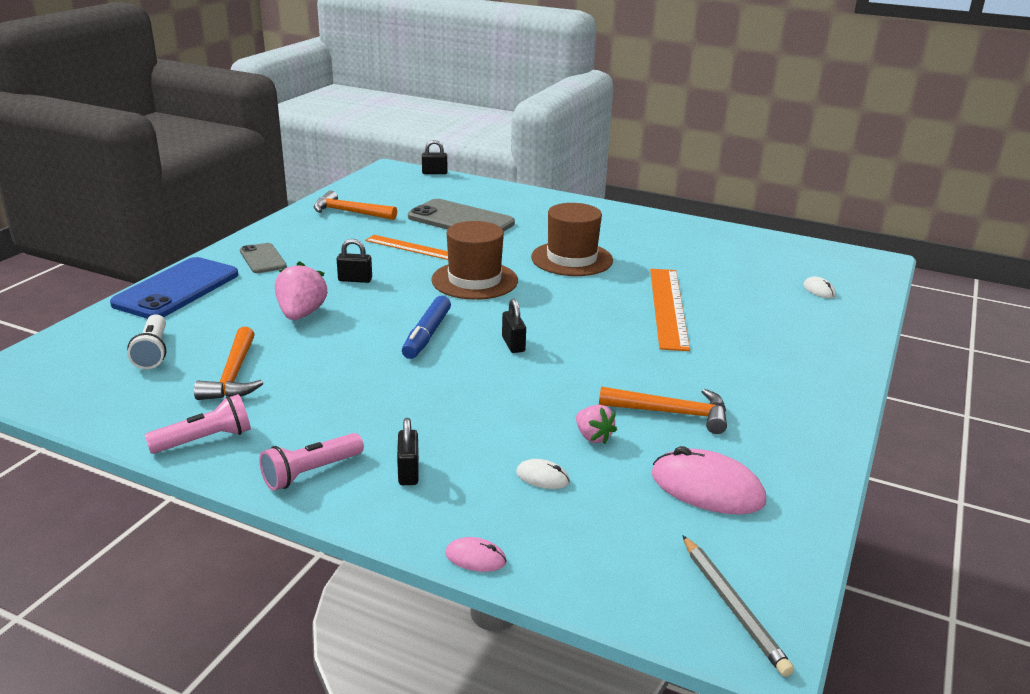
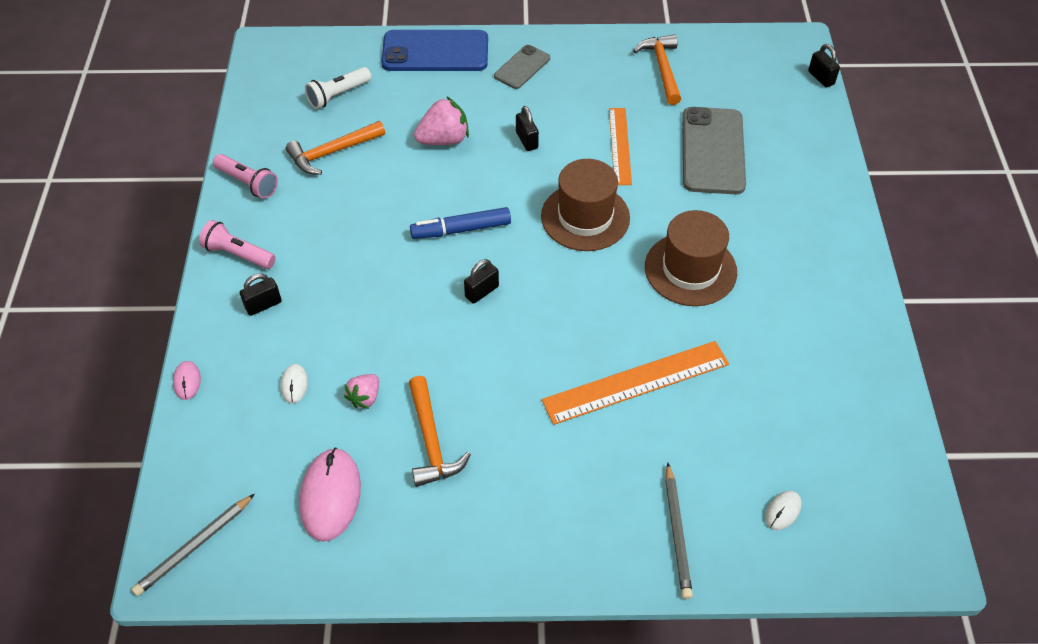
camera: 65 degrees right, 25 degrees up
(823, 331) = (677, 533): none -> grey pencil

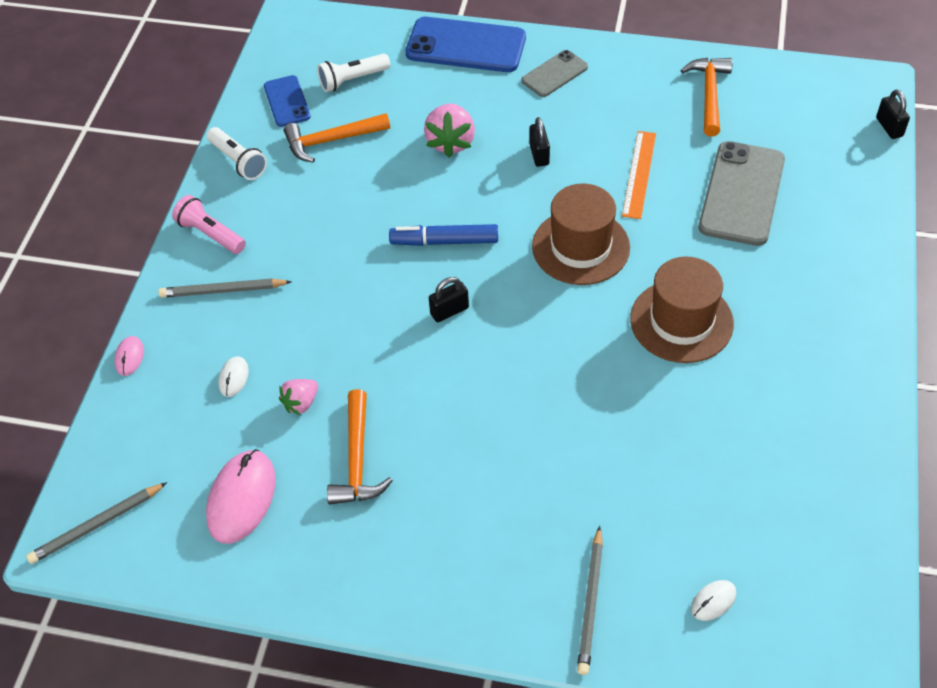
camera: 15 degrees right, 0 degrees up
(248, 183) = (238, 161): pink flashlight -> white flashlight
(263, 305) = (223, 290): black padlock -> grey pencil
(280, 122) = (287, 101): none -> blue phone
(444, 140) = (451, 142): pink strawberry -> pink strawberry turned 105 degrees clockwise
(636, 382) = (589, 434): orange ruler -> none

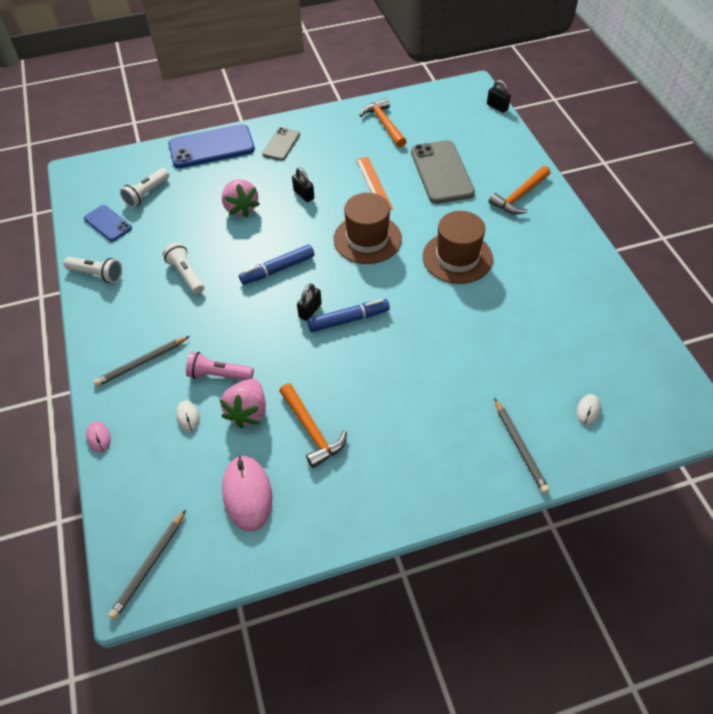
camera: 30 degrees left, 0 degrees up
(210, 234) = (107, 330): pink flashlight -> pink flashlight (218, 375)
(301, 403) = (248, 412): pink strawberry -> pink strawberry, size x1.65
(331, 140) = (157, 236): orange hammer -> orange hammer (519, 196)
(335, 203) = (186, 274): none -> white flashlight
(488, 343) = (348, 320): none -> blue marker

